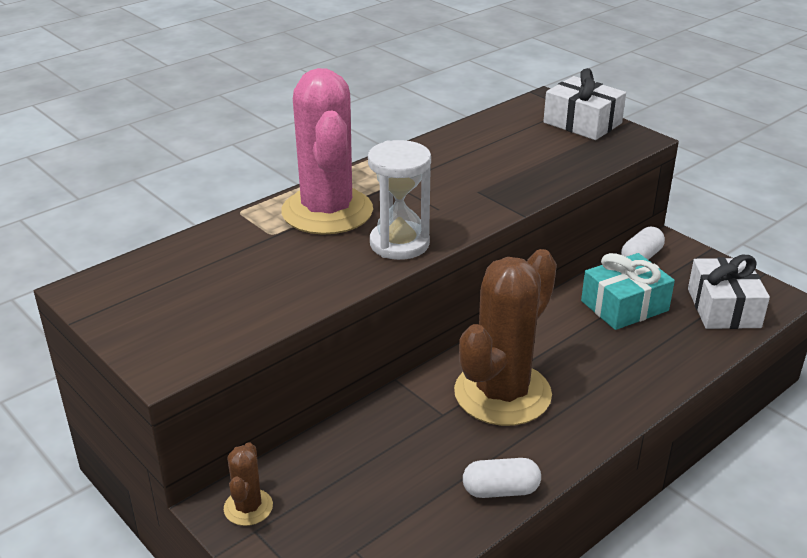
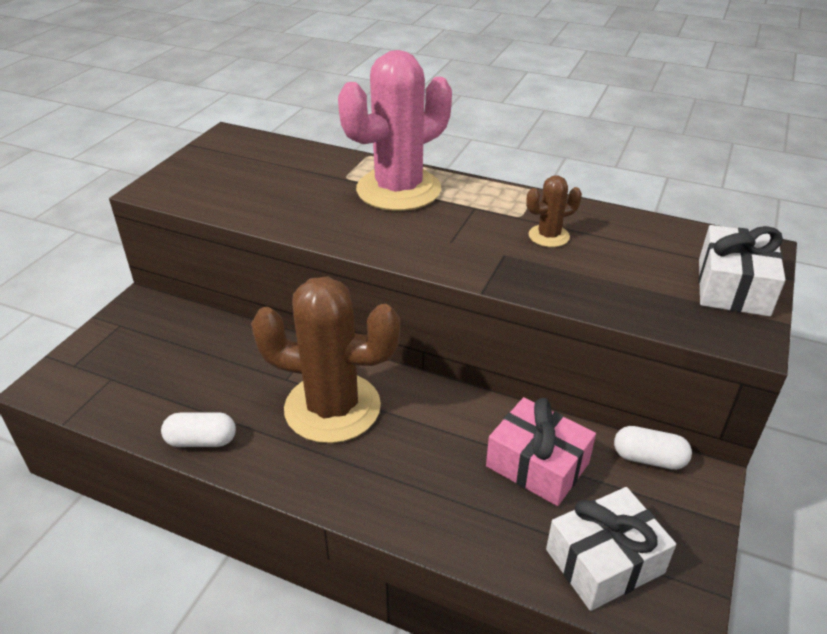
camera: 65 degrees right, 5 degrees up
(248, 507) = (141, 314): brown cactus -> brown cactus (548, 236)
(399, 244) = (373, 236): white hourglass -> none
(500, 490) = (201, 441): white capsule -> white capsule turned 60 degrees counterclockwise
(624, 306) = (537, 464): turquoise gift -> pink gift

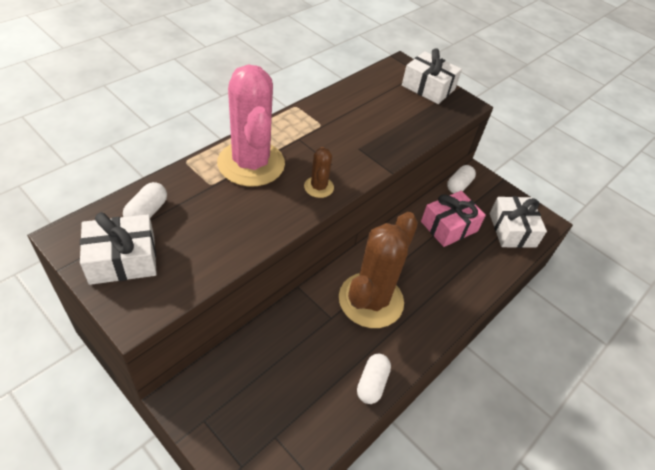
camera: 75 degrees left, 10 degrees up
(213, 165) = (122, 259): none -> white gift
(280, 158) = (147, 212): none -> white capsule
(548, 236) = (350, 123): brown cactus -> brown cactus (318, 187)

